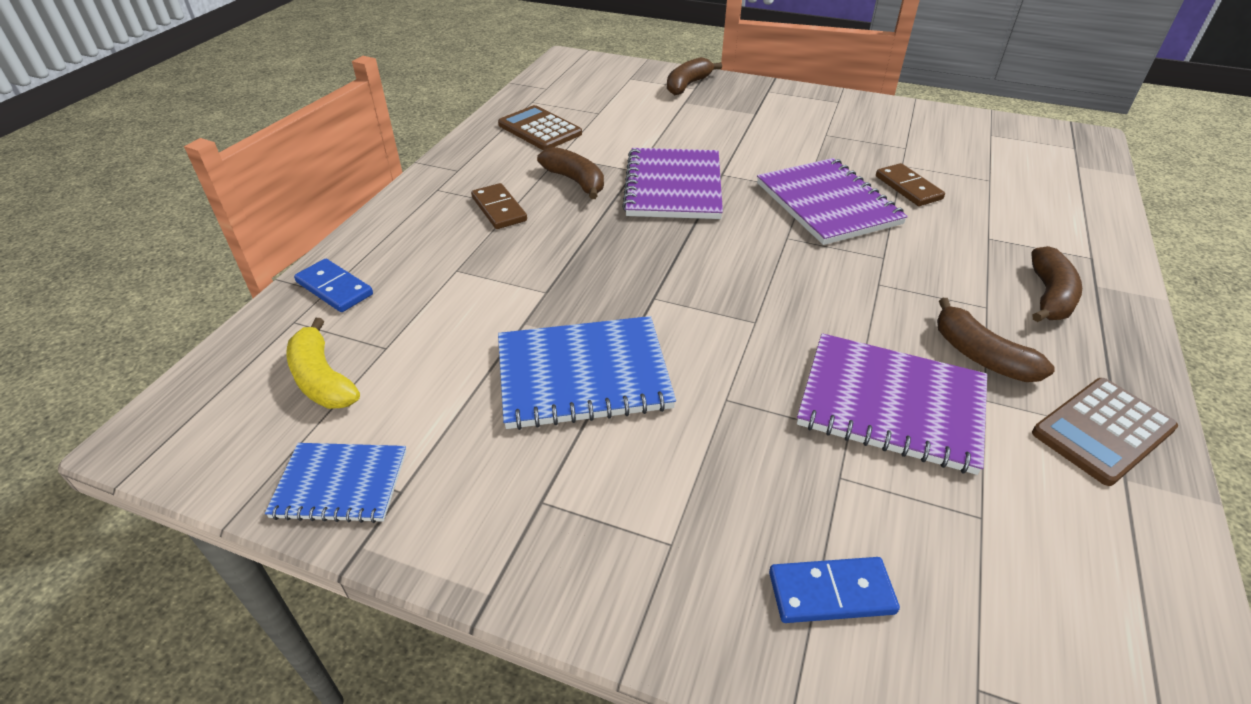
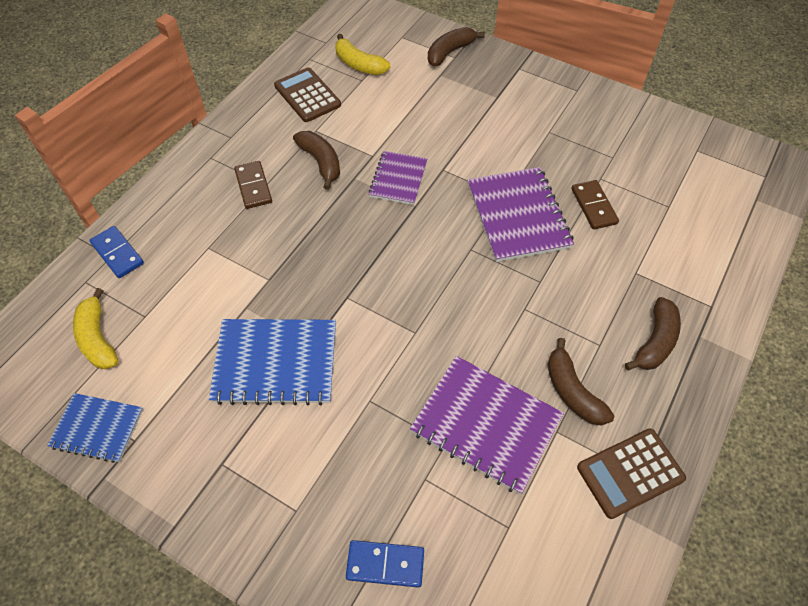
camera: 10 degrees right, 15 degrees up
(590, 101) = (359, 64): none -> yellow banana
(673, 186) = (398, 179): purple notebook -> purple notebook, size x0.61

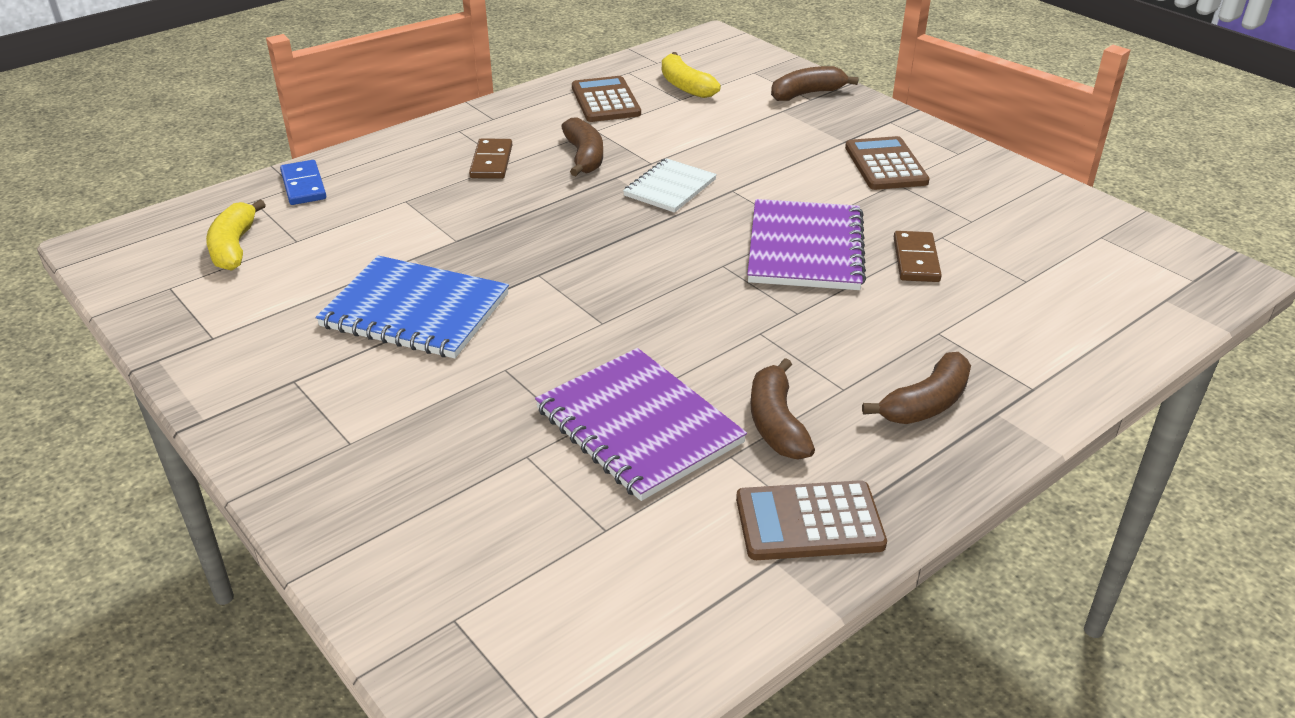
camera: 20 degrees right, 20 degrees down
(97, 428) = (181, 318): blue notebook -> none
(385, 564) = (424, 519): blue domino -> none
(398, 179) = (670, 188): purple notebook -> white notebook
(535, 115) = (885, 165): none -> brown calculator

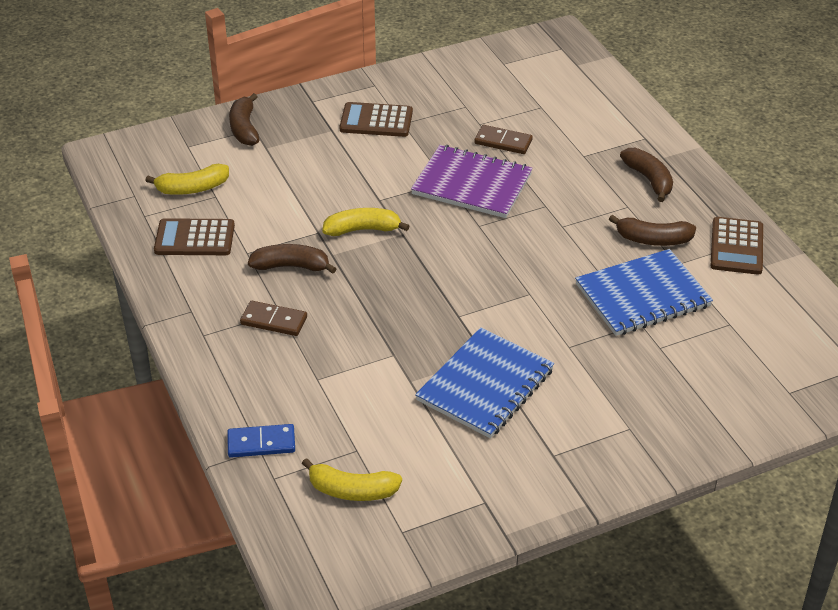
camera: 75 degrees left, 5 degrees up
(639, 426) = (642, 295): purple notebook -> blue notebook
(670, 188) = (362, 229): white notebook -> yellow banana

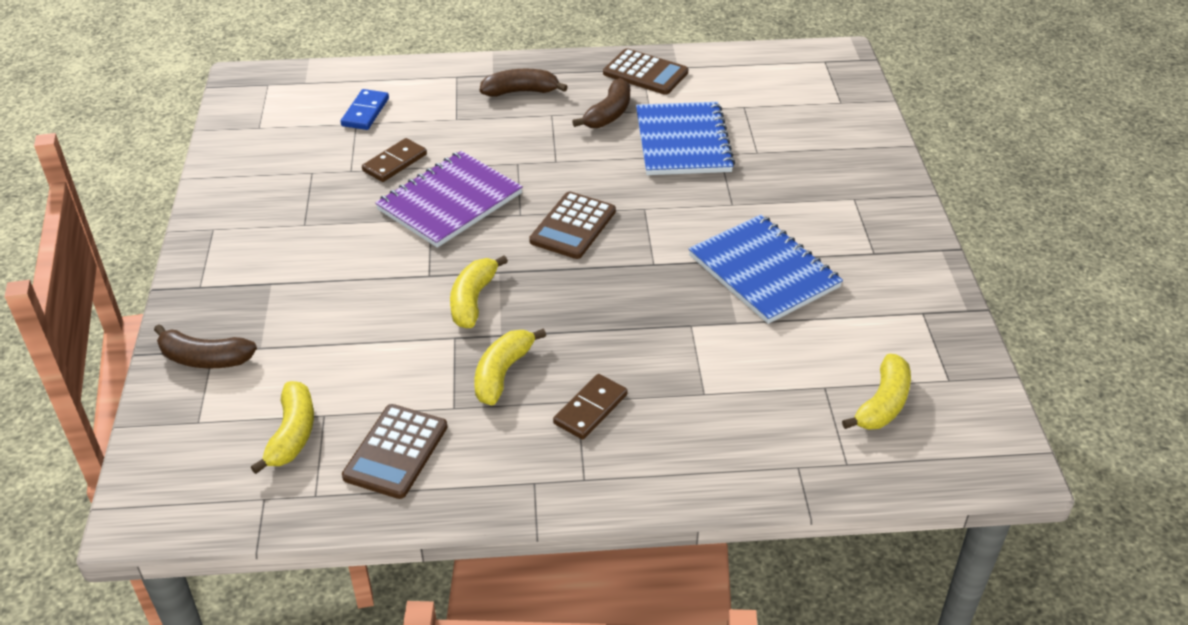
camera: 70 degrees left, 0 degrees up
(261, 443) = (789, 463): blue domino -> blue domino (365, 112)
(291, 266) = (502, 373): brown banana -> yellow banana
(376, 121) = (283, 243): brown calculator -> brown calculator (573, 226)

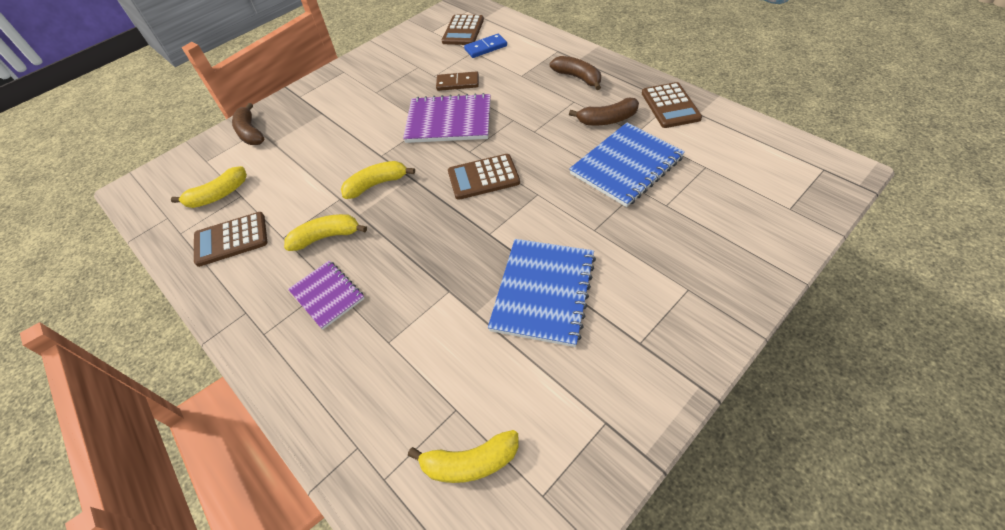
camera: 55 degrees right, 10 degrees up
(302, 108) = (463, 31): none -> brown calculator
(590, 409) = (327, 295): brown domino -> purple notebook

